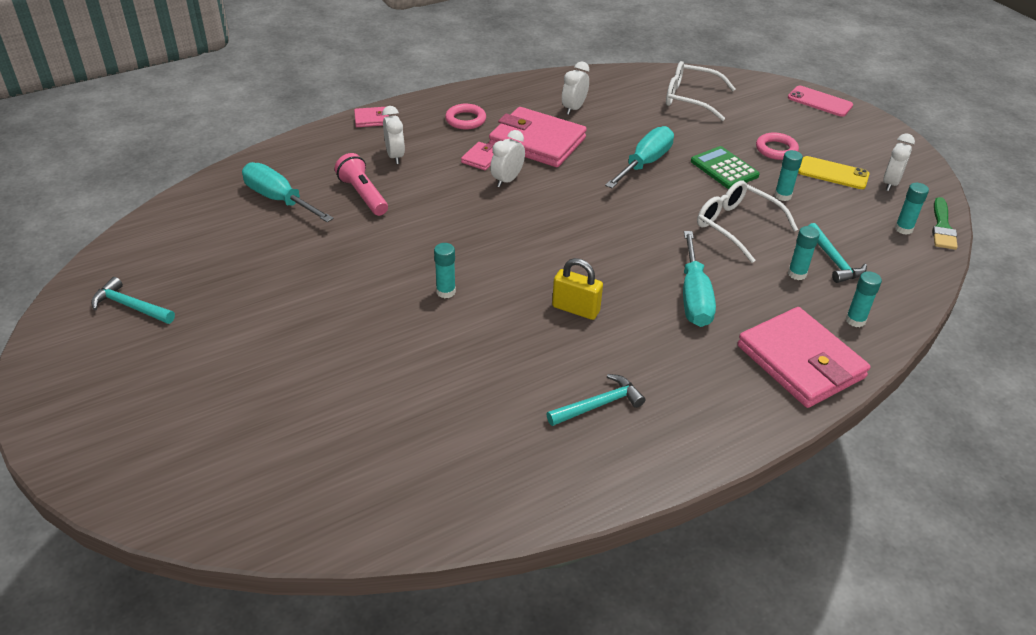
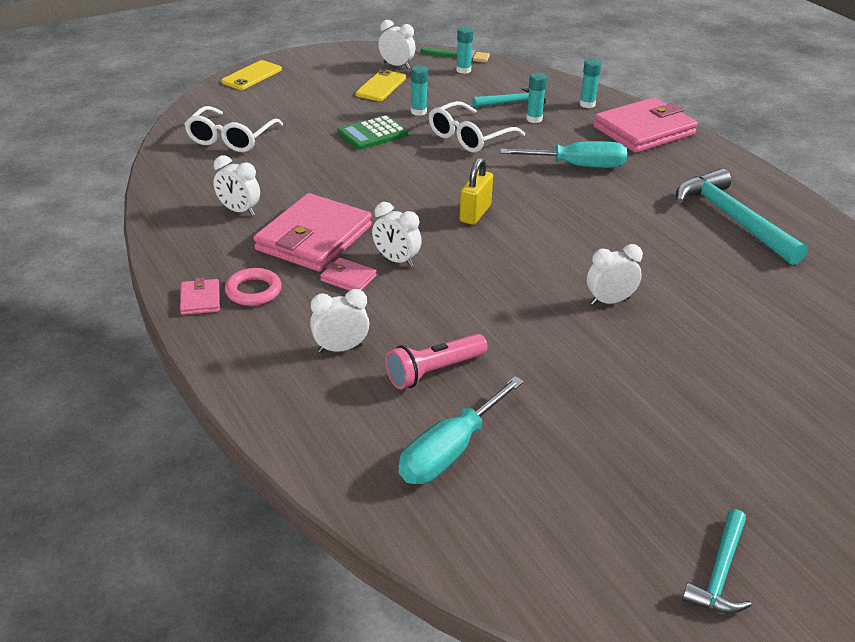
camera: 90 degrees left, 5 degrees down
(372, 119) = (238, 375): pink wallet -> pink wallet (200, 299)
(446, 292) = (609, 301): turquoise glue stick -> white clock
(575, 309) = (613, 225): yellow padlock -> yellow padlock (475, 213)
(598, 404) = (732, 219): turquoise hammer -> turquoise hammer, size x1.80
(645, 163) = (362, 174): turquoise screwdriver -> none
(776, 149) = (339, 106): pink ring -> none
(819, 102) = (252, 76): pink phone -> yellow phone

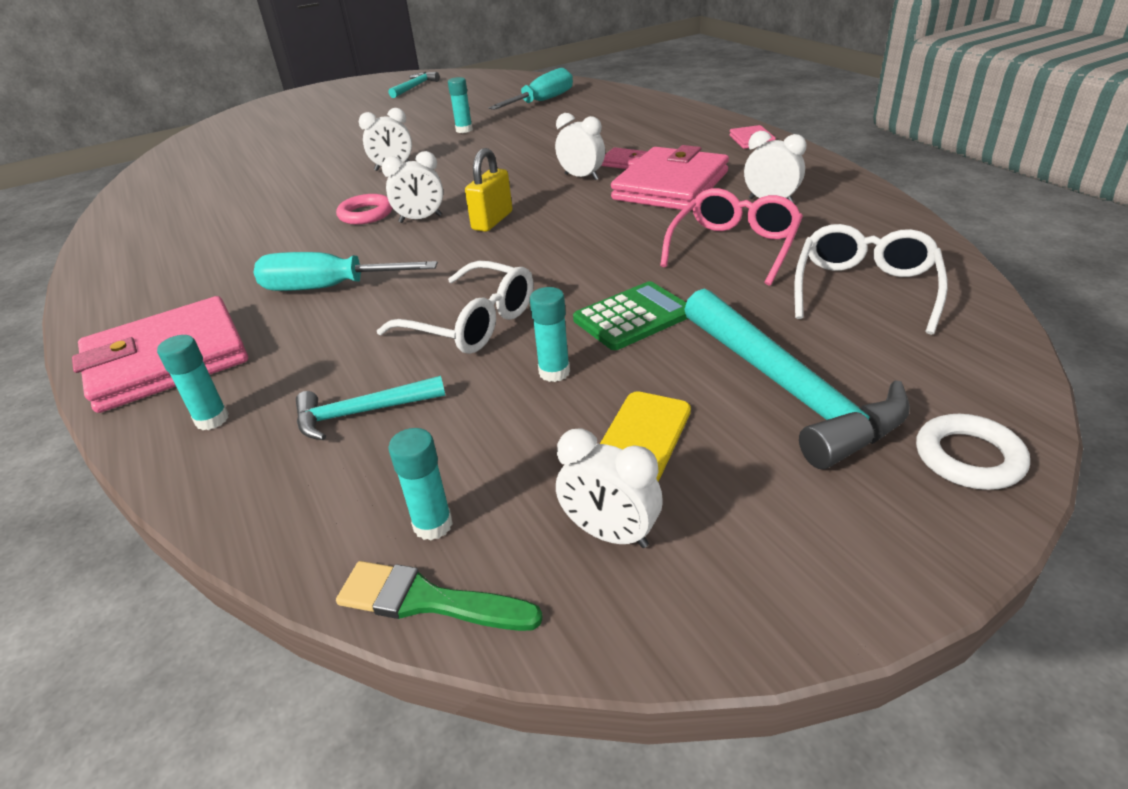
camera: 175 degrees left, 0 degrees up
(252, 76) = (968, 457): yellow phone -> white ring
(253, 291) = (708, 148): pink ring -> pink ring (366, 214)
(291, 172) = (734, 247): none -> pink glasses
(340, 348) = (620, 128): white clock -> white clock (420, 219)
(434, 371) = (549, 125): pink flashlight -> none
(469, 137) = (472, 323): white glasses -> white glasses turned 75 degrees clockwise
(534, 119) = (342, 371): turquoise glue stick -> turquoise glue stick (464, 130)
(732, 219) = (199, 239): turquoise hammer -> turquoise hammer (788, 389)

